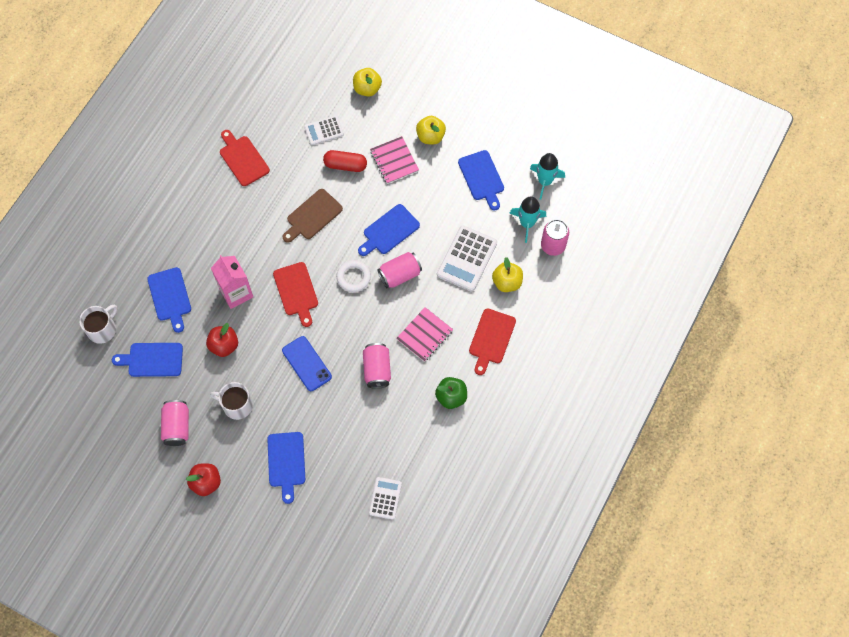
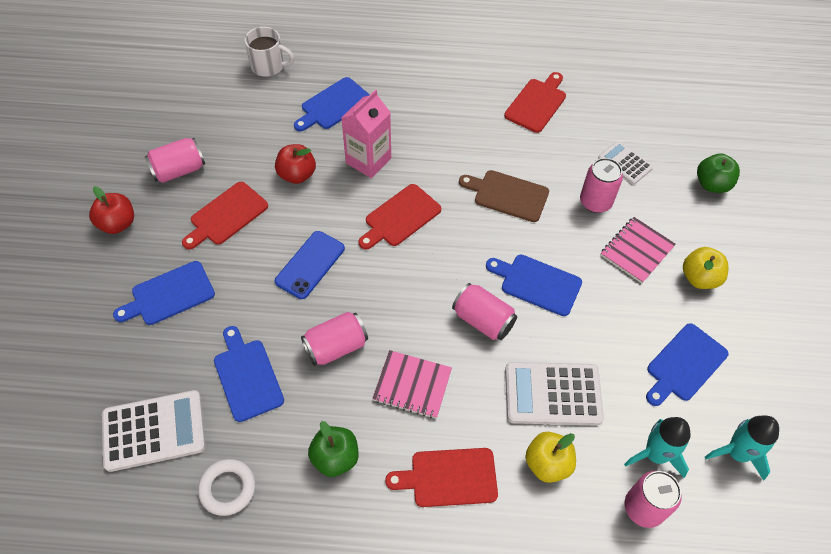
camera: 65 degrees right, 10 degrees down
(152, 359) = (251, 119): blue cutting board -> blue cutting board (247, 376)
(237, 405) = (226, 215): white mug -> red cutting board
(345, 165) = (595, 202): red capsule -> pink can
(353, 277) = (451, 269): white ring -> white ring (227, 488)
(367, 89) = (712, 184): yellow apple -> green apple
(385, 498) = (154, 431): white calculator -> white calculator, size x1.68

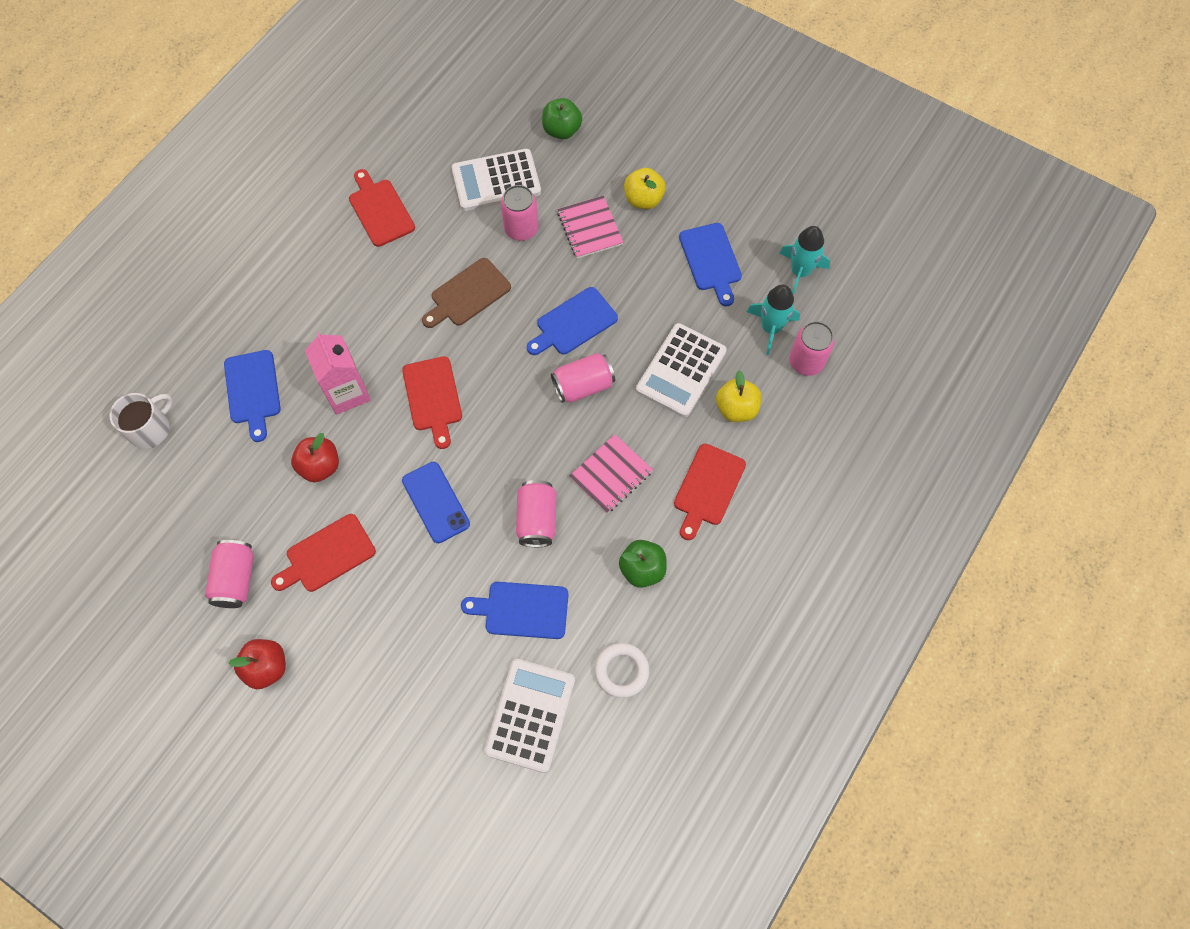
camera: 60 degrees left, 10 degrees up
(169, 294) = (389, 647): blue cutting board -> none
(226, 215) = (327, 555): red cutting board -> red cutting board turned 75 degrees clockwise
(625, 163) = (496, 181): white calculator -> white calculator, size x1.68

